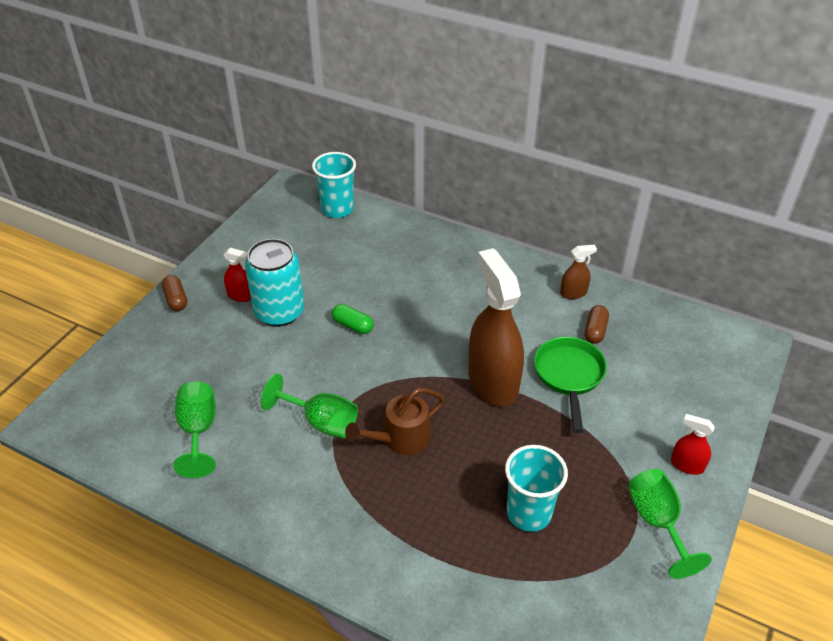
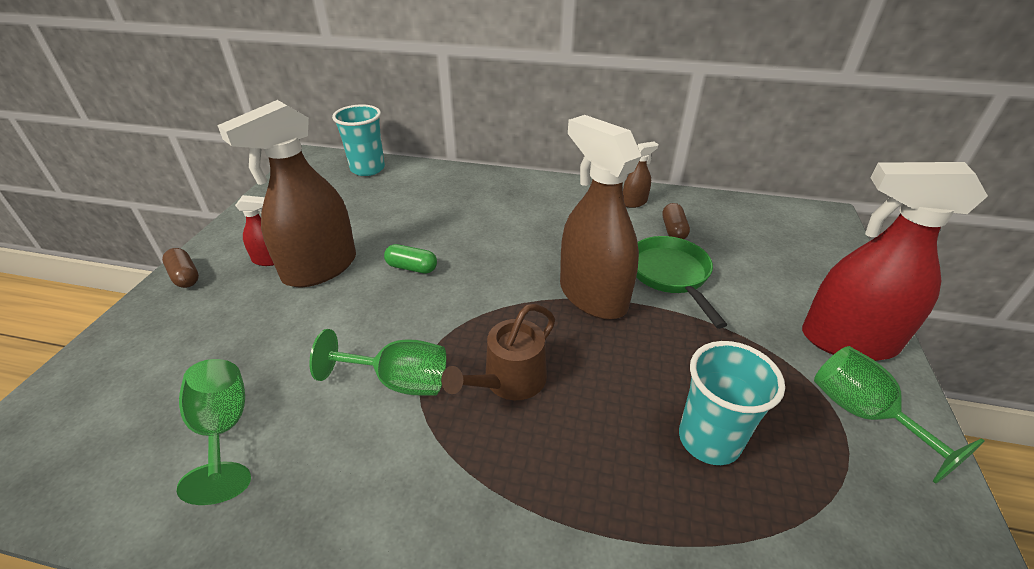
camera: 15 degrees left, 5 degrees down
(279, 312) = (320, 268): turquoise can -> brown spray bottle
(687, 465) = (848, 341): red spray bottle -> red spray bottle, size x2.26

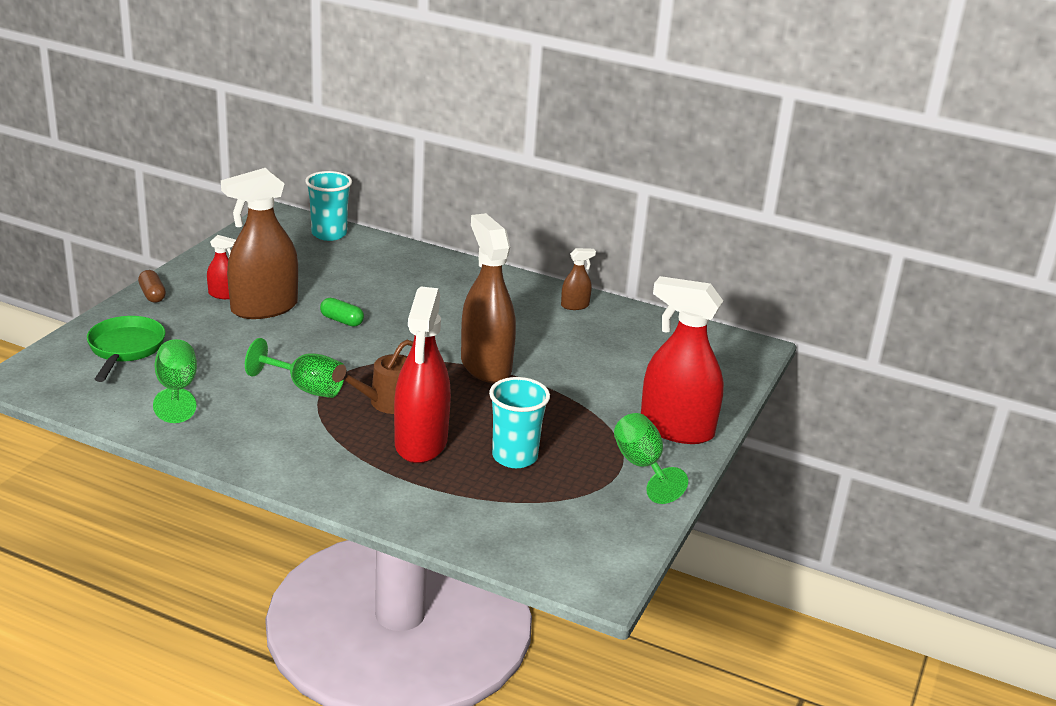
camera: 10 degrees right, 10 degrees down
(581, 446) = (421, 443): none -> red spray bottle
(671, 275) = (564, 364): green pan -> green pan (125, 349)
(673, 230) = (594, 333): brown capsule -> none

